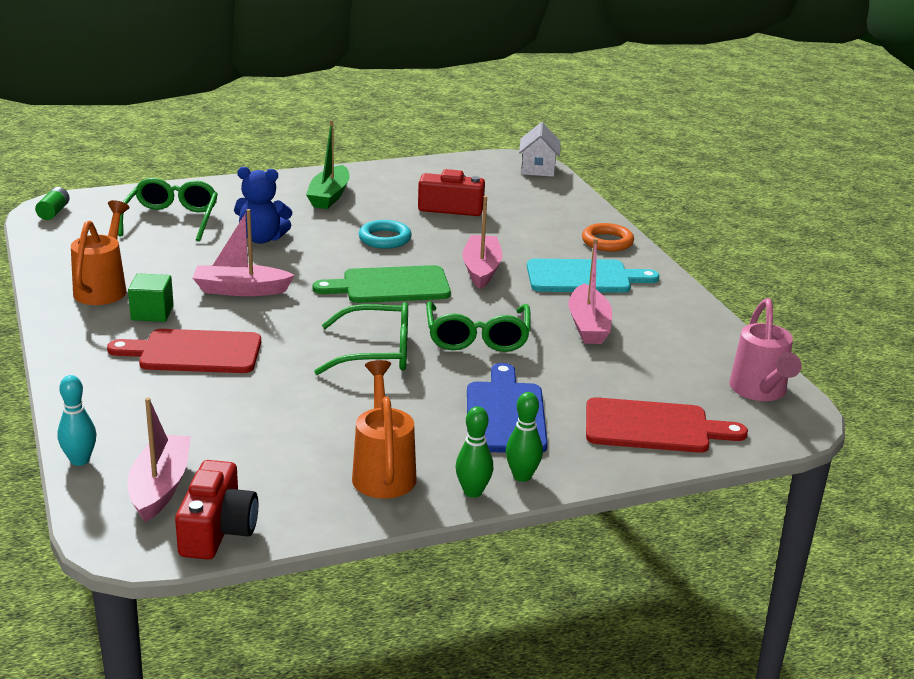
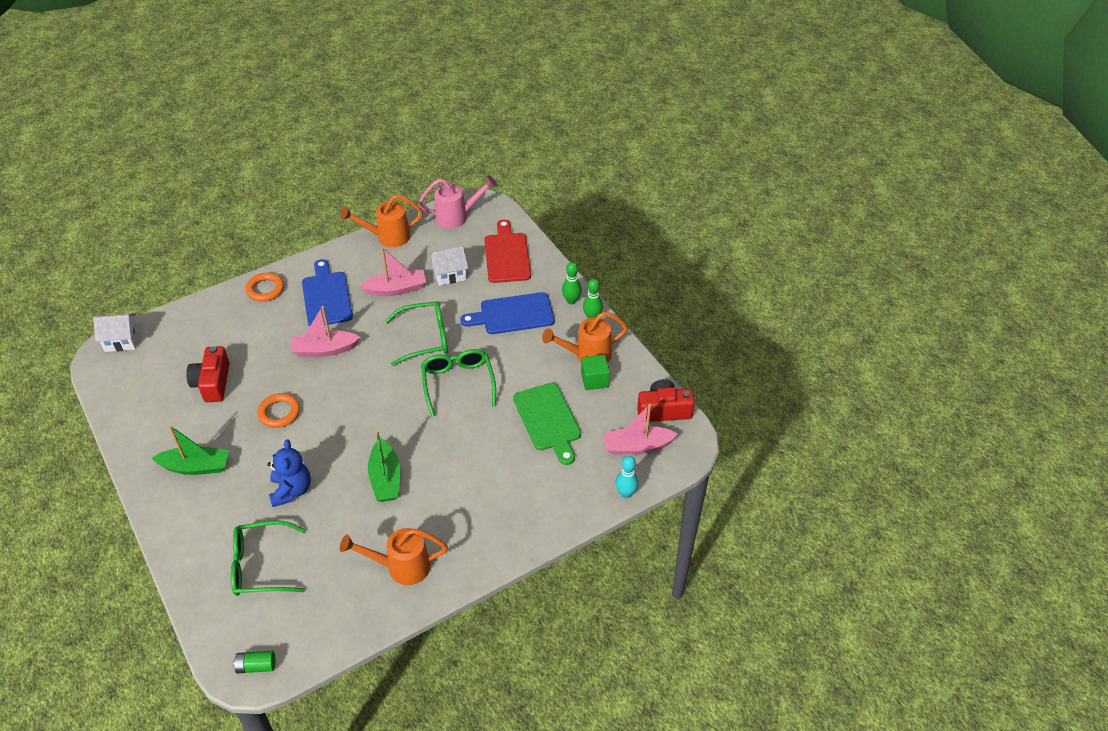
camera: 100 degrees left, 20 degrees up
(152, 313) = (434, 521): green cube -> green cube (594, 380)
(194, 352) = (484, 478): red cutting board -> none
(241, 290) = (385, 478): pink boat -> green boat
(385, 239) = (279, 413): turquoise ring -> orange ring
(390, 286) = (361, 394): green cutting board -> green cutting board (548, 420)
(583, 277) = (326, 297): turquoise cutting board -> blue cutting board
(614, 370) = (449, 274): none -> white house
(709, 329) = (387, 237): none -> orange watering can

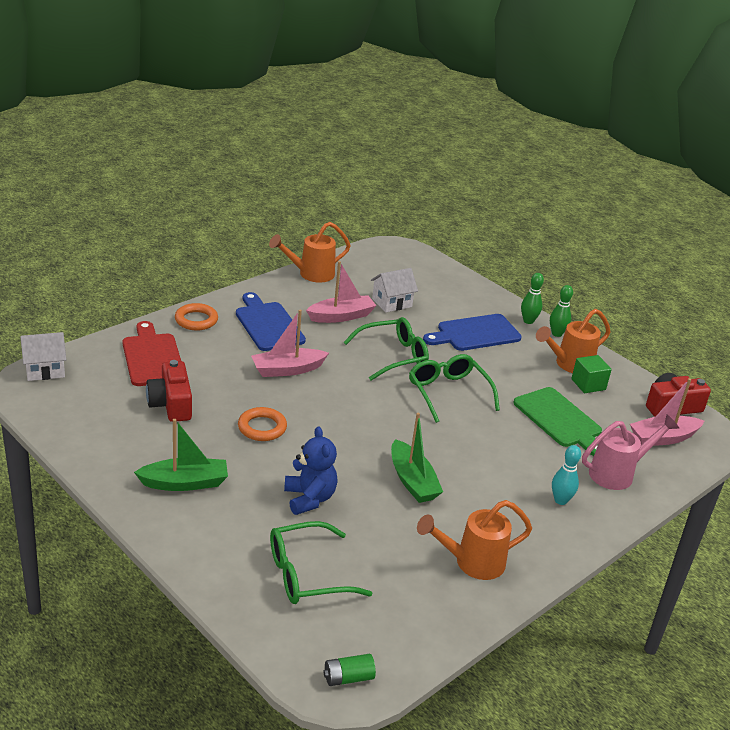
camera: 15 degrees left, 15 degrees down
(457, 217) = (376, 257): pink watering can -> pink watering can (618, 473)
(507, 255) = (443, 286): red cutting board -> red cutting board (152, 357)
(626, 493) = (675, 479): turquoise bowling pin -> turquoise bowling pin (560, 500)

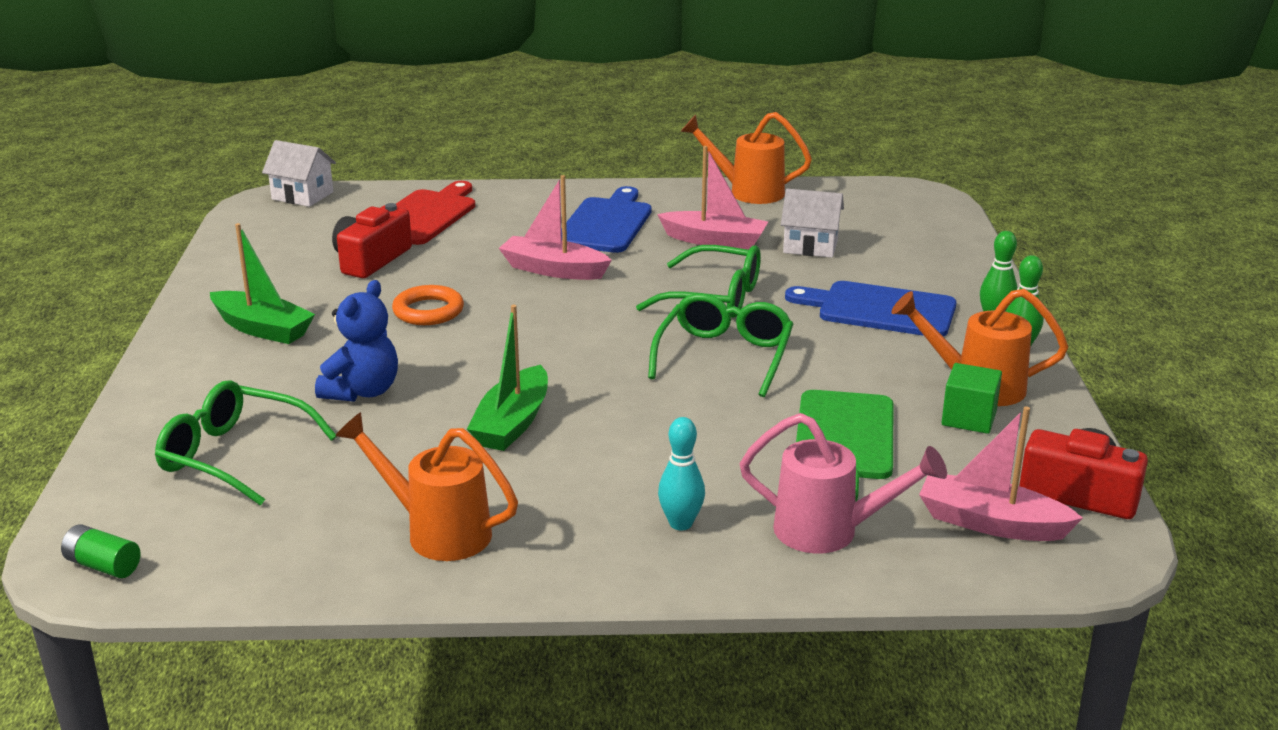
camera: 45 degrees right, 5 degrees down
(196, 320) = (529, 198): orange ring -> none

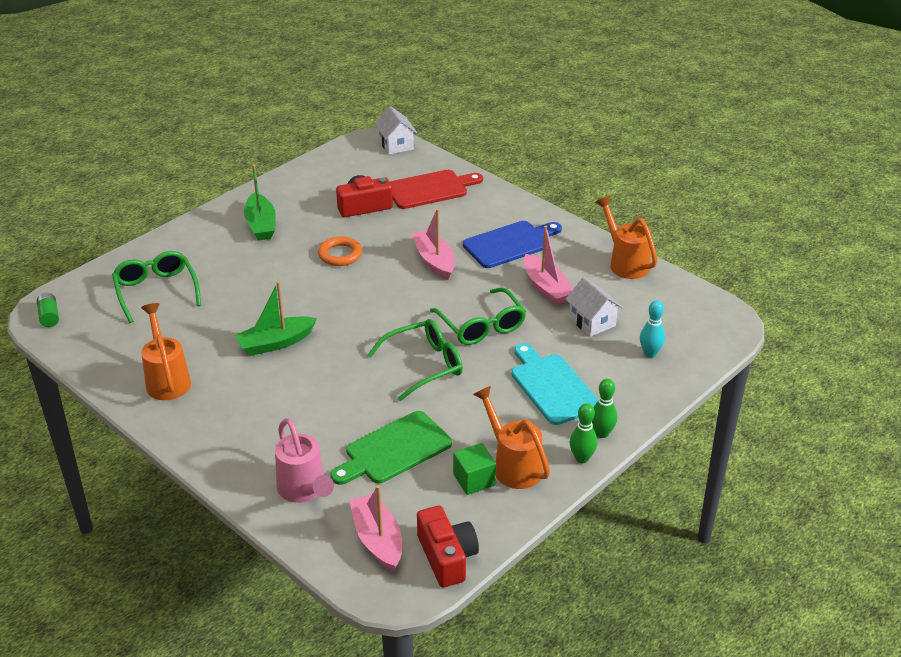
camera: 45 degrees right, 10 degrees up
(362, 391) = (246, 286): blue teddy bear -> none
(681, 523) = (255, 442): turquoise bowling pin -> turquoise bowling pin (650, 353)
(880, 309) = (552, 386): blue cutting board -> turquoise cutting board

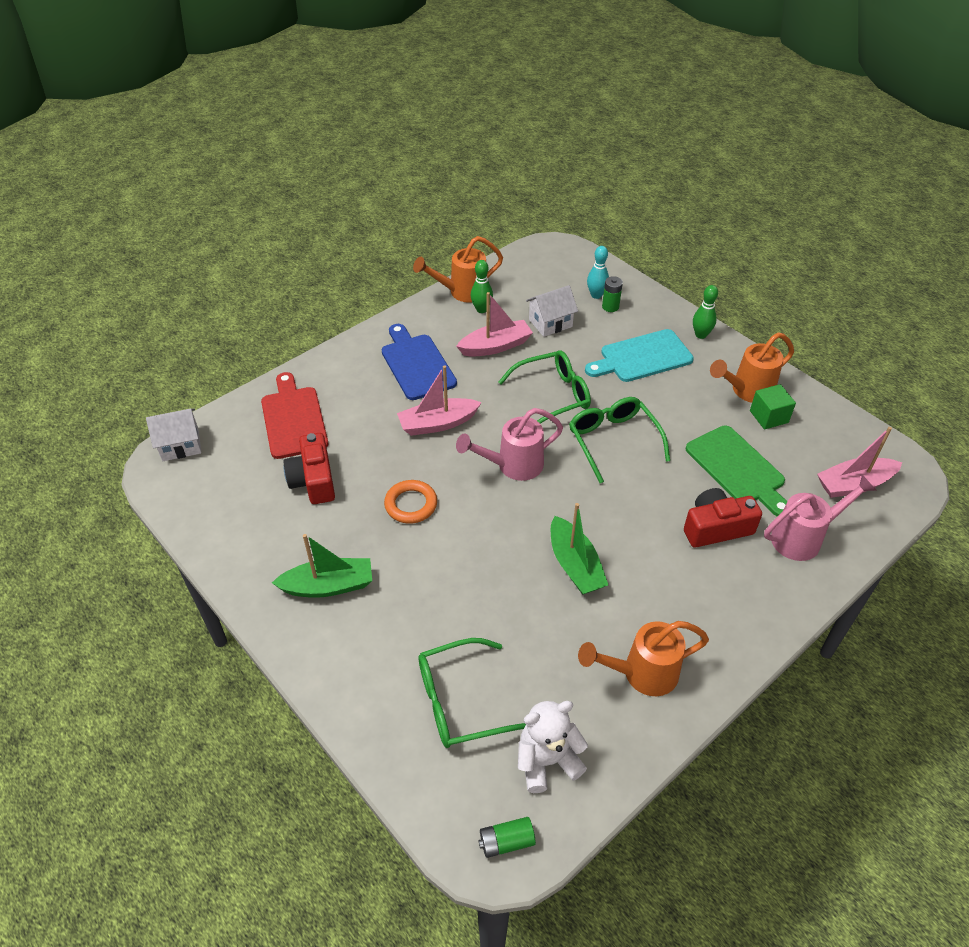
camera: 85 degrees left, 10 degrees up
(103, 332) = (547, 761): none -> white teddy bear
(387, 305) = (512, 466): none -> pink watering can
(447, 557) = (863, 440): red camera -> red camera (716, 528)
(581, 458) = (732, 350): green bowling pin -> green bowling pin (481, 309)
(632, 364) = (610, 307): none -> green battery

